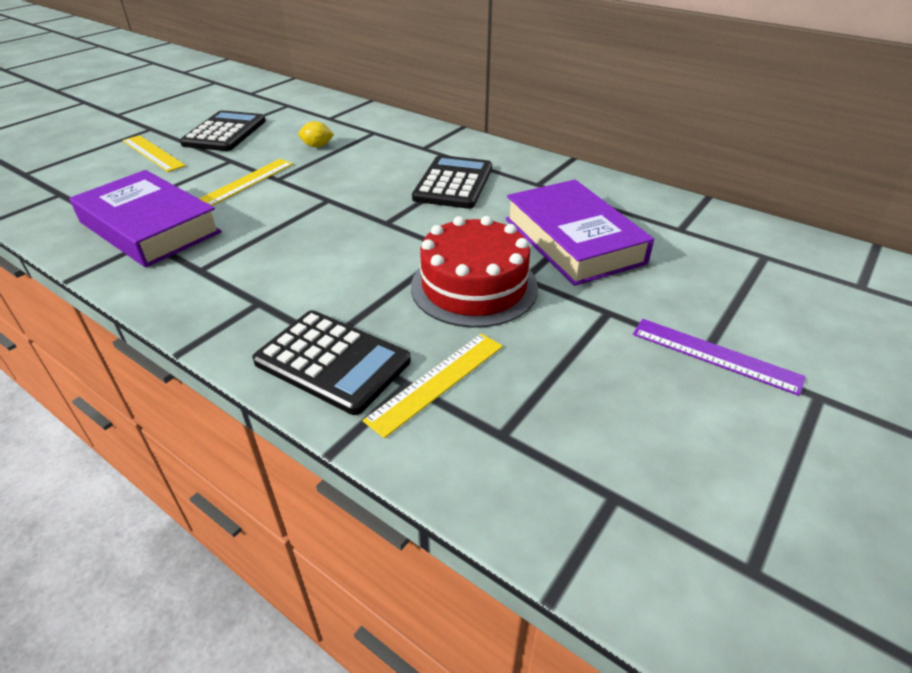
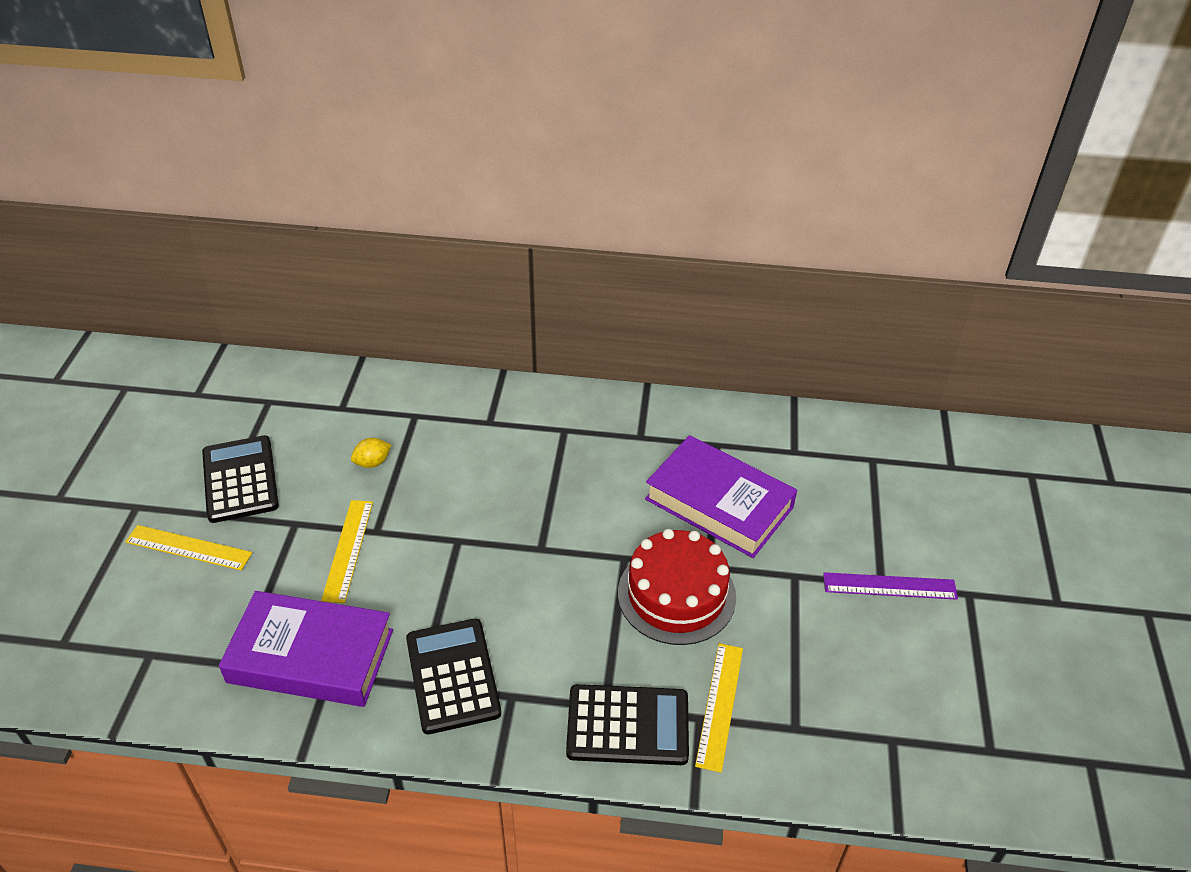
camera: 30 degrees left, 5 degrees up
(453, 183) = (561, 467): black calculator -> black calculator (453, 676)

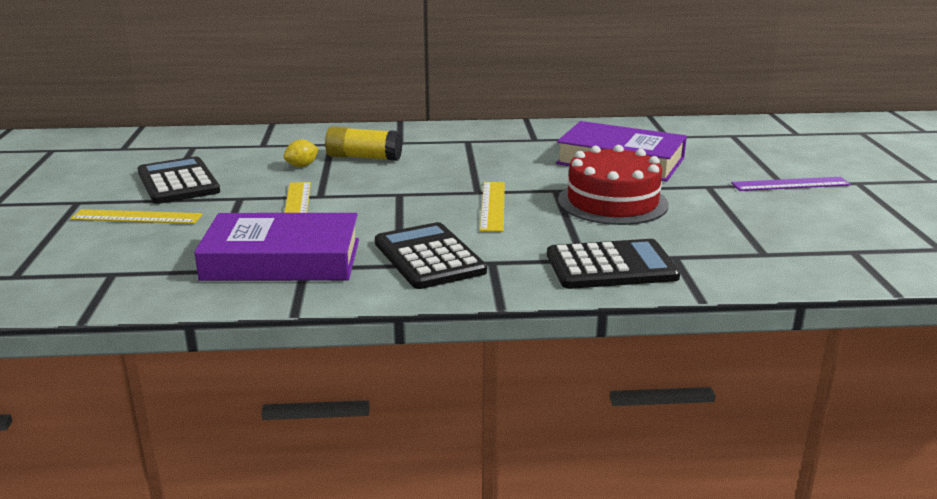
camera: 10 degrees left, 20 degrees down
(442, 453) = (364, 157): none -> yellow glue stick
(720, 705) = (688, 249): yellow ruler -> yellow ruler (493, 206)

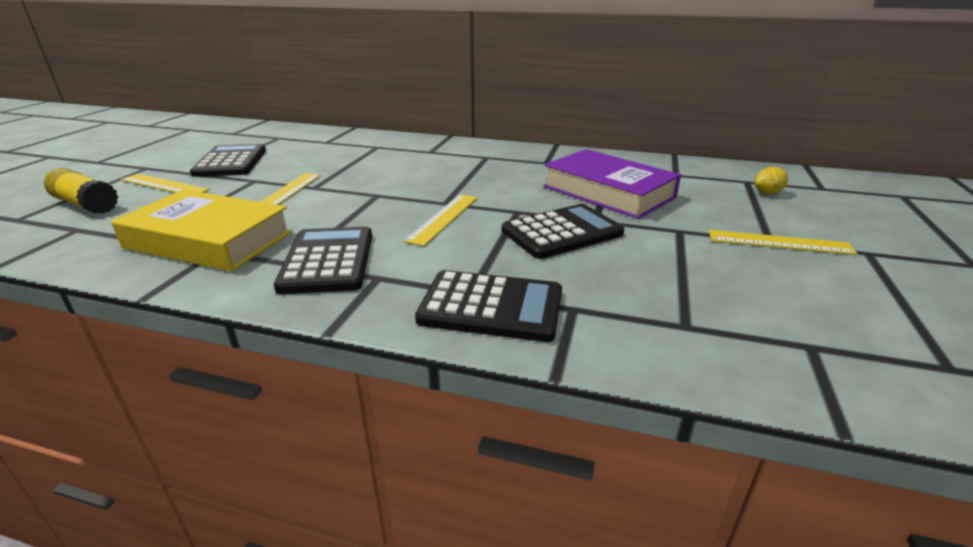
camera: 20 degrees right, 5 degrees up
(282, 259) = (209, 240): purple book -> yellow book
(302, 166) = (333, 161): yellow lemon -> yellow lemon (767, 193)
(364, 157) = (387, 160): yellow glue stick -> yellow glue stick (86, 205)
(612, 202) = (562, 232): red cake -> black calculator
(790, 184) = (779, 242): purple ruler -> yellow ruler

